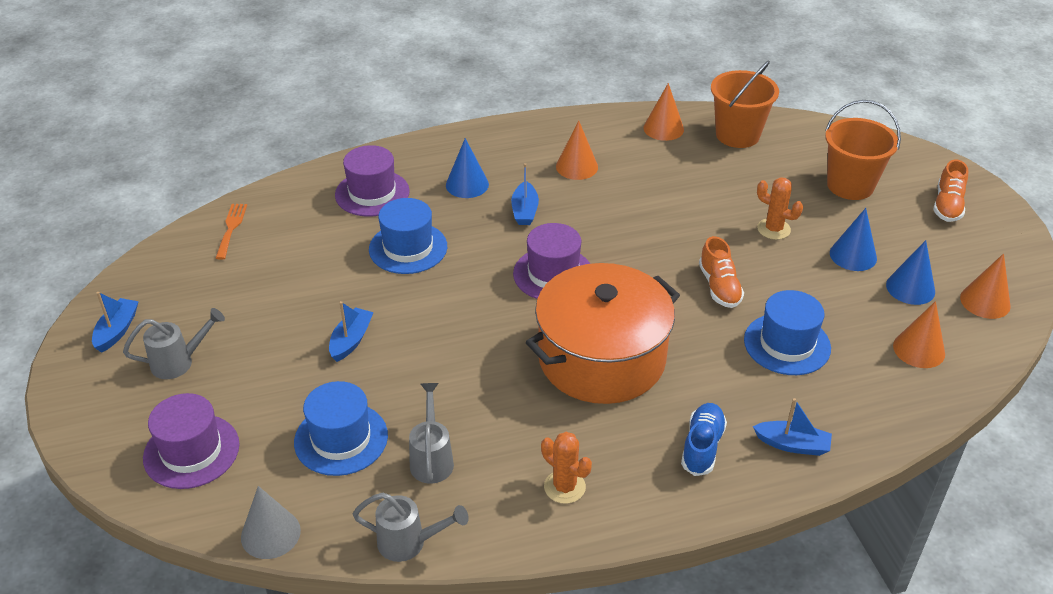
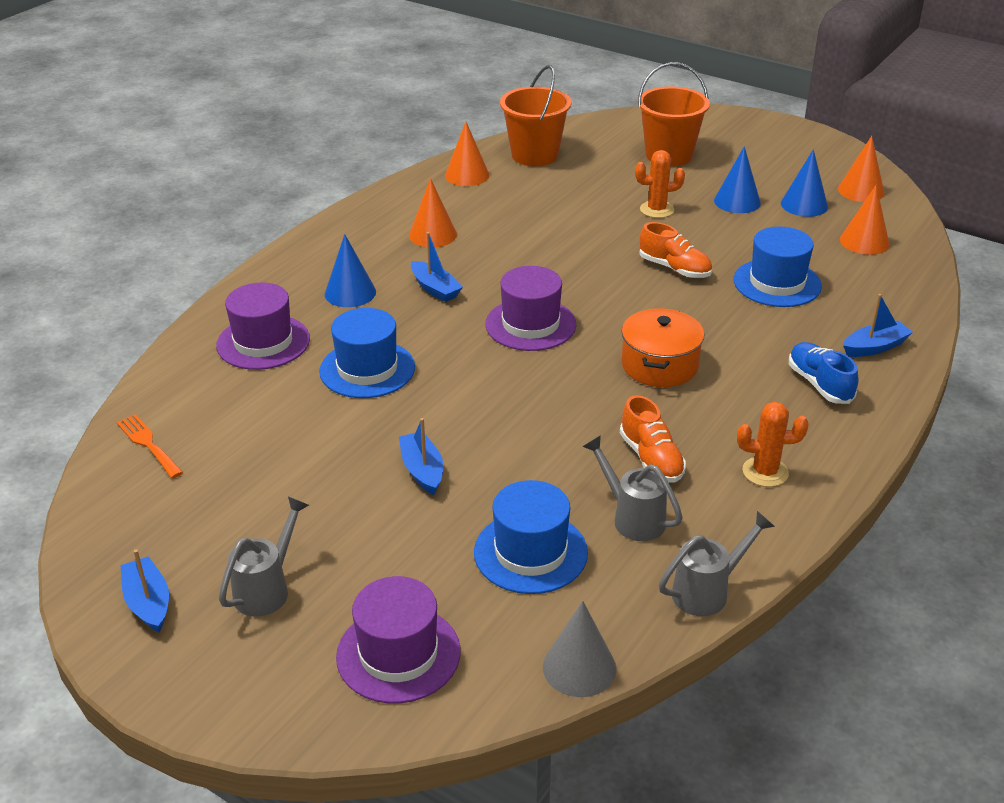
camera: 40 degrees left, 5 degrees down
(601, 358) = (659, 365): orange pot -> orange pot, size x0.55
(947, 205) = (752, 140): orange shoe -> orange shoe (651, 459)

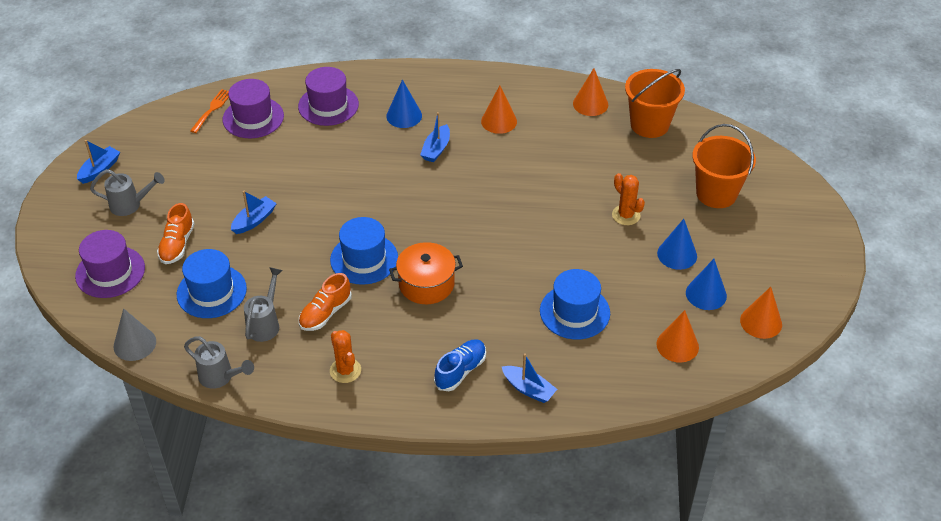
camera: 60 degrees right, 10 degrees up
(367, 369) = (331, 158): blue hat -> blue hat (364, 259)
(530, 324) = (428, 207): purple hat -> purple hat (253, 118)
(674, 269) = (551, 252): orange shoe -> orange shoe (177, 245)

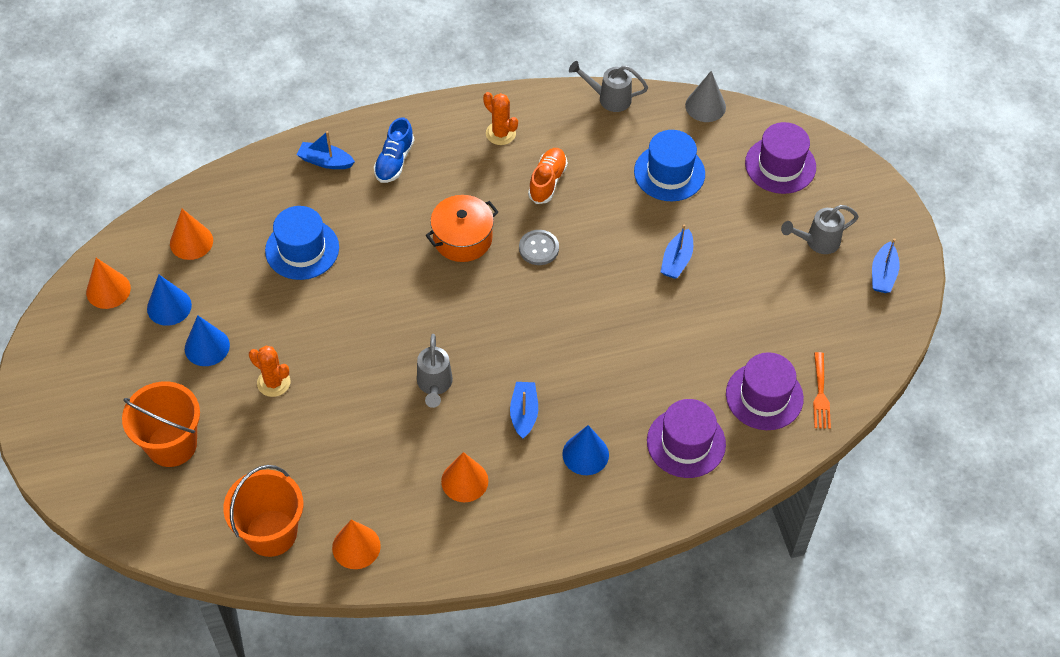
camera: 160 degrees right, 10 degrees up
(177, 245) = (736, 211): orange shoe -> none
(265, 323) = (598, 156): grey watering can -> grey watering can (434, 385)
(364, 259) = (539, 248): blue hat -> grey button

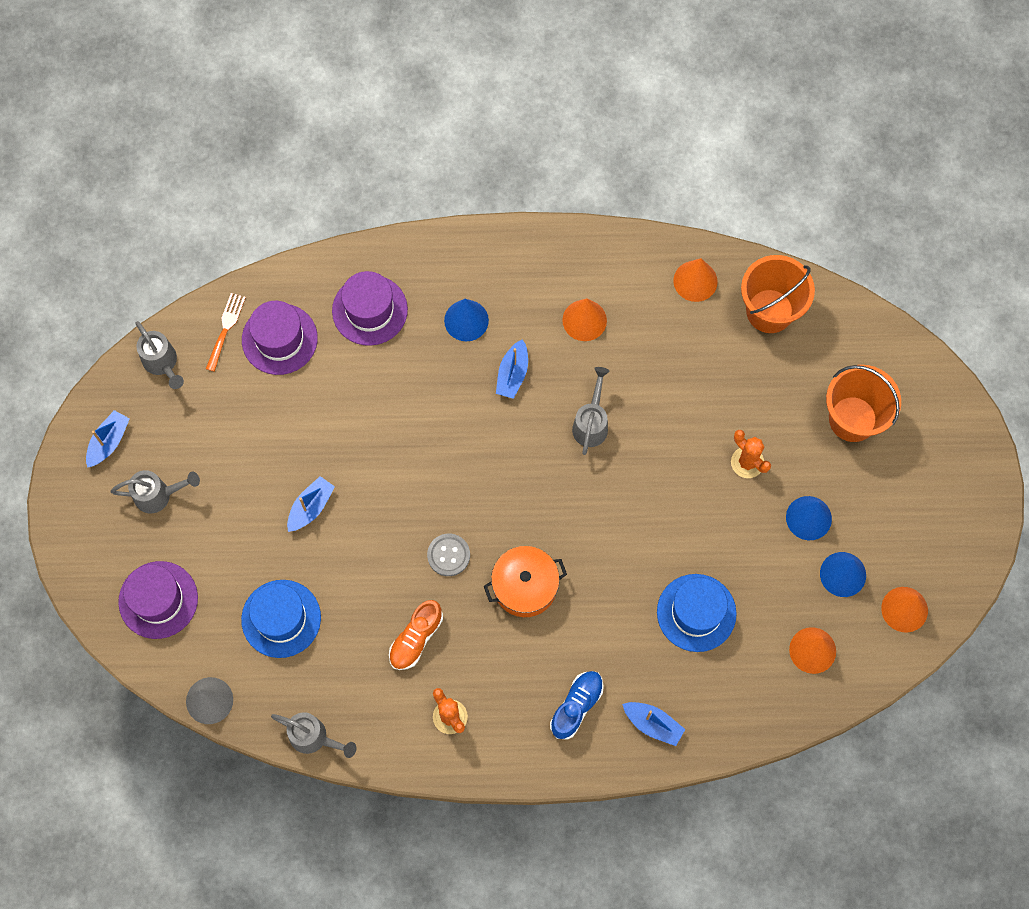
camera: 165 degrees left, 15 degrees up
(866, 350) = (162, 364): none -> grey watering can

